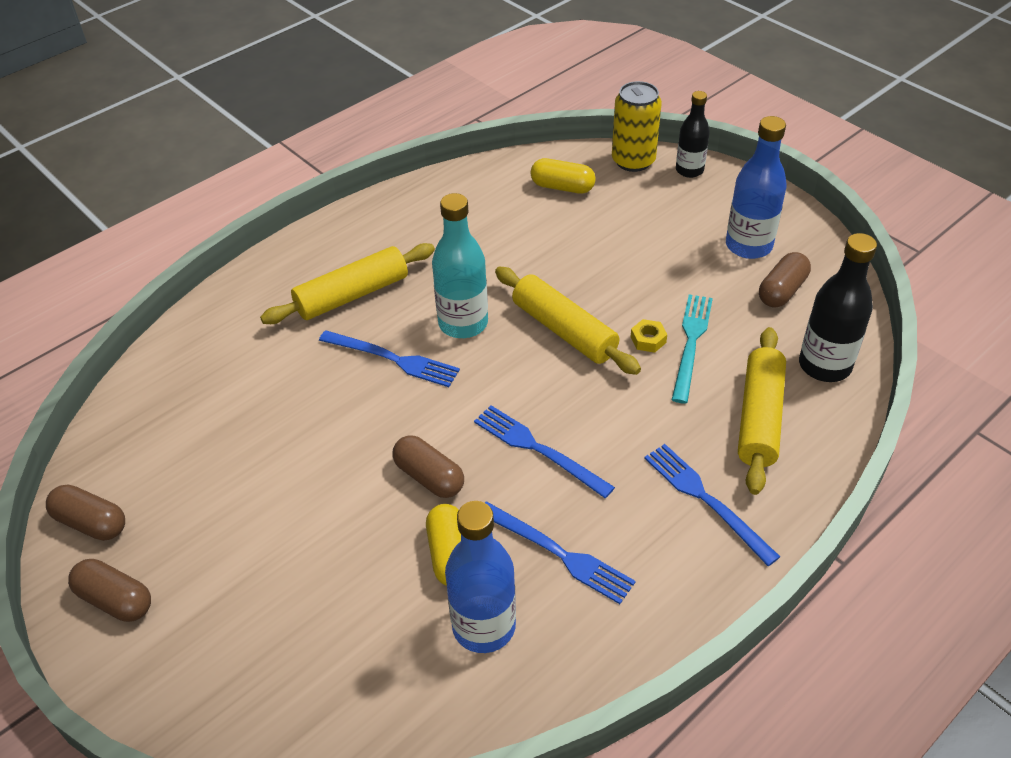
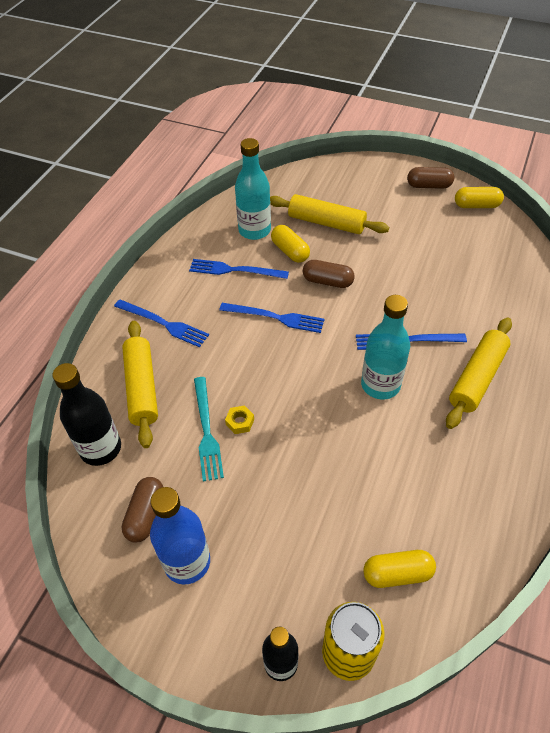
camera: 155 degrees right, 5 degrees up
(91, 522) = (476, 205): brown capsule -> yellow capsule
(484, 626) = (254, 230): blue bottle -> turquoise bottle
(564, 330) = (305, 406): yellow rolling pin -> yellow rolling pin (326, 223)

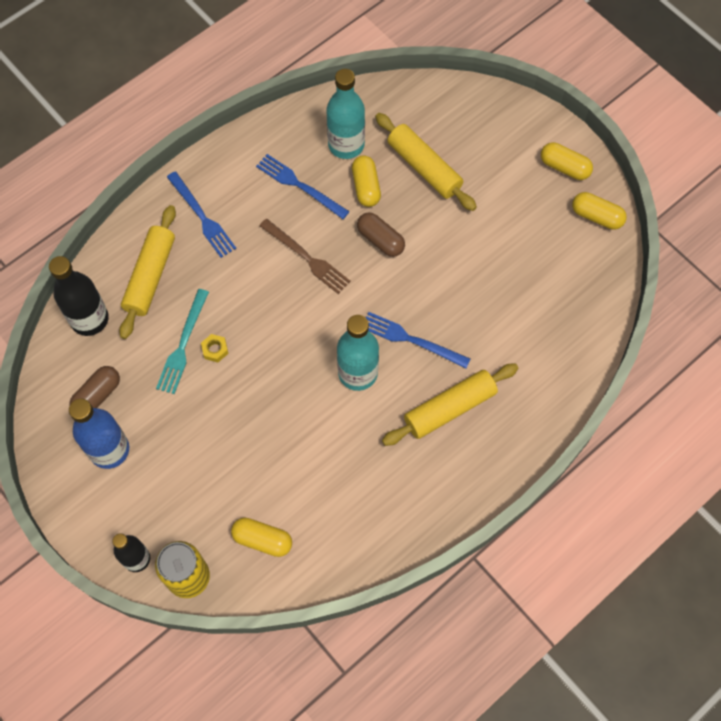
camera: 25 degrees right, 15 degrees up
(275, 317) = (306, 258): blue fork -> brown fork
(429, 186) = (564, 167): brown capsule -> yellow capsule

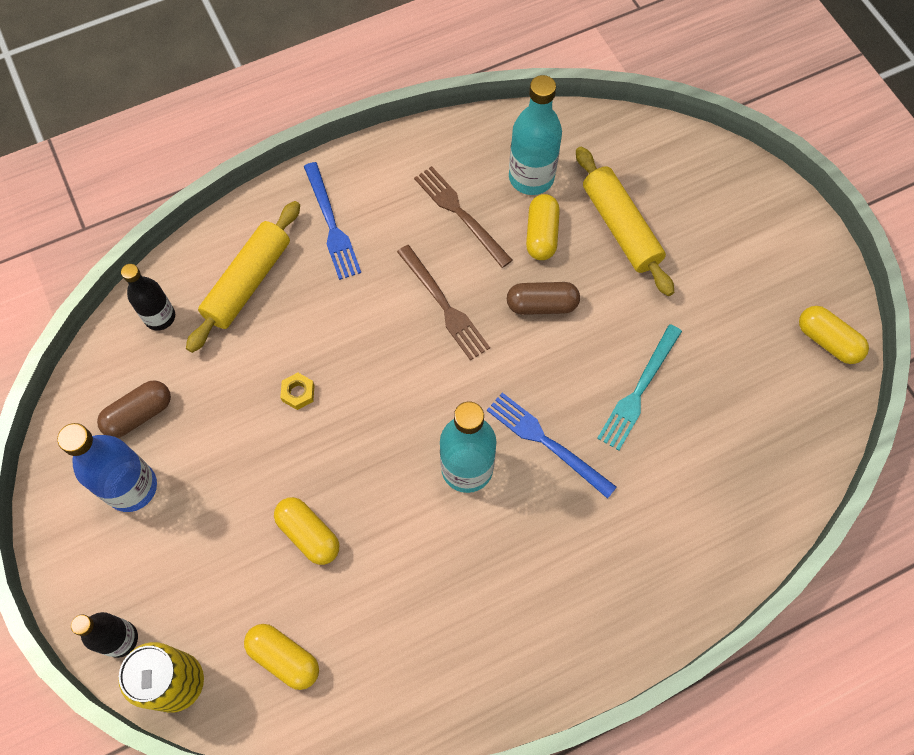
camera: 15 degrees right, 0 degrees up
(89, 319) = (160, 317): black bottle -> black bottle, size x0.65
(183, 345) = (261, 377): turquoise fork -> turquoise fork (639, 390)
(299, 185) = (460, 214): blue fork -> brown fork
(380, 240) = (542, 305): brown capsule -> brown capsule turned 60 degrees counterclockwise
(450, 408) = (572, 546): yellow rolling pin -> none
(564, 167) = (800, 268): yellow capsule -> yellow capsule (309, 534)

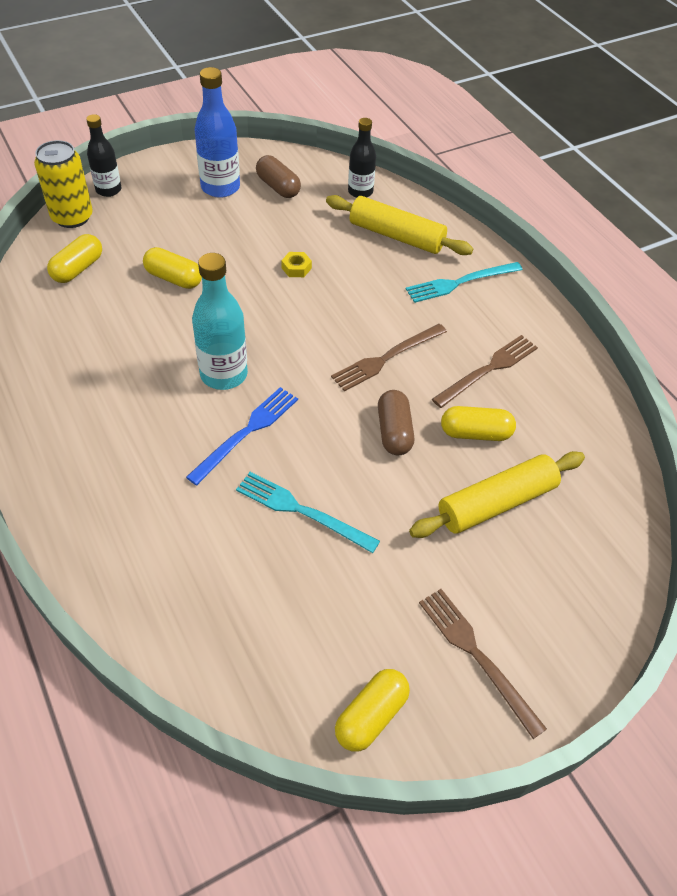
camera: 85 degrees right, 15 degrees down
(309, 534) = (174, 278): yellow capsule -> yellow capsule turned 75 degrees clockwise
(331, 224) = (460, 282): blue fork -> turquoise fork
(531, 177) = (543, 426): turquoise bottle -> none
(768, 260) = (477, 656): none -> brown fork

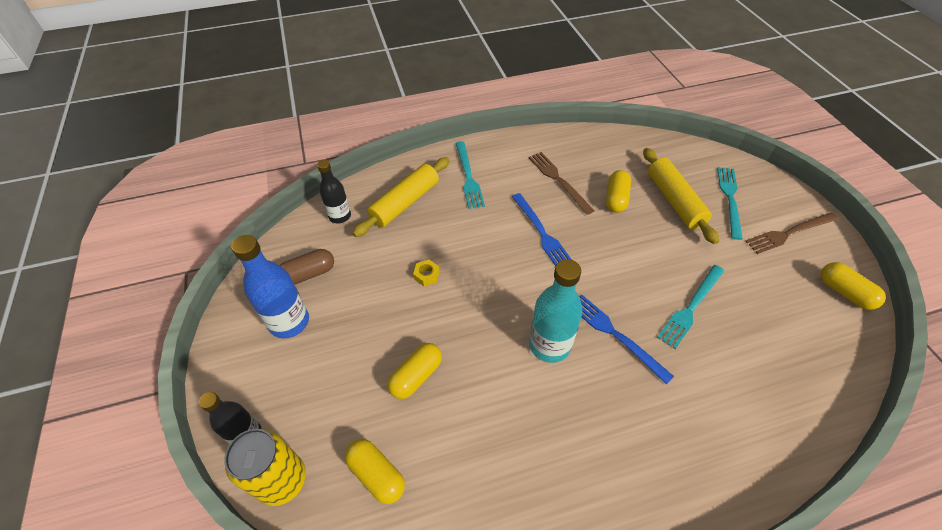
camera: 75 degrees left, 0 degrees up
(386, 358) = (541, 233): brown fork -> blue fork
(394, 432) = (614, 241): brown capsule -> none
(527, 578) = (730, 199): none -> turquoise fork

